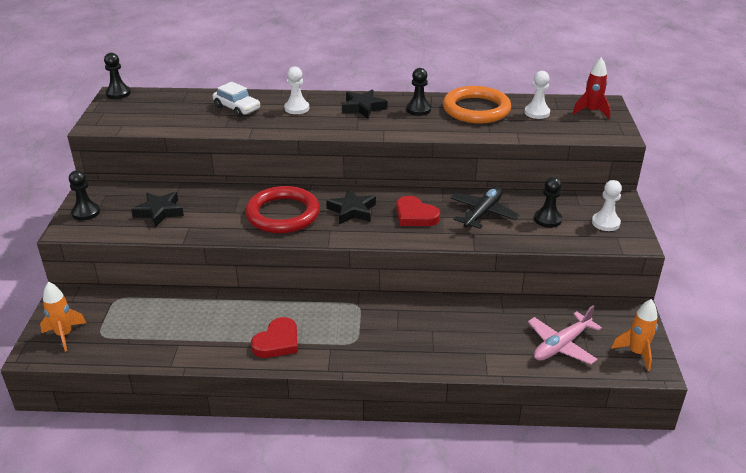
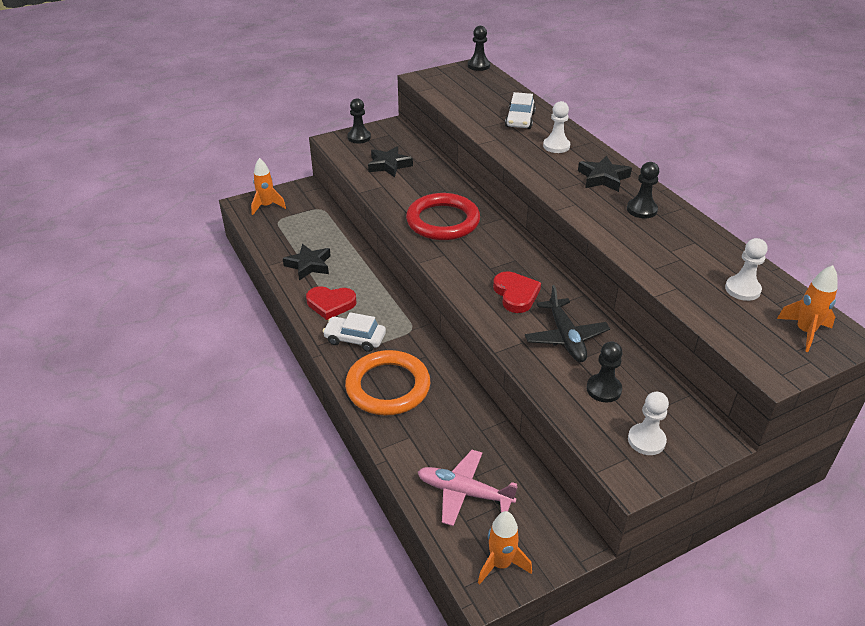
camera: 60 degrees right, 5 degrees up
(341, 343) = (355, 339): none -> white car
(352, 211) = (485, 255): black star -> black star (309, 265)
(415, 215) = (516, 294): red heart -> red heart turned 150 degrees clockwise
(476, 109) = (692, 245): orange ring -> orange ring (388, 387)
(483, 213) = (566, 337): black plane -> black plane turned 75 degrees clockwise
(591, 112) = (805, 332): red rocket -> orange rocket

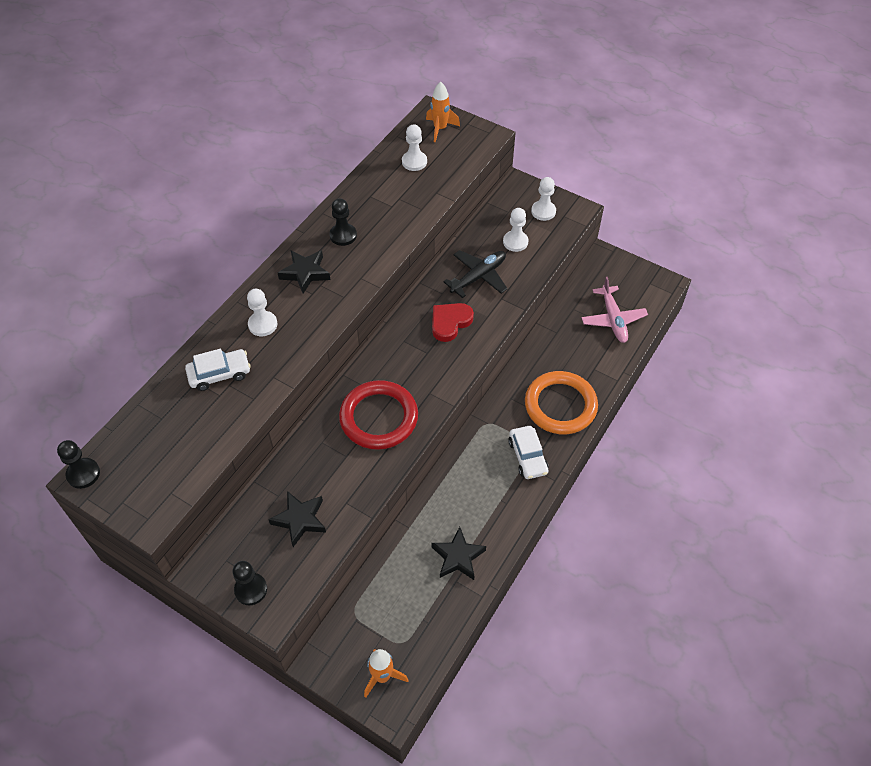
camera: 120 degrees left, 15 degrees up
(331, 304) = (499, 501): red heart -> none
(501, 564) = (645, 283): orange rocket -> none
(603, 389) = (515, 242): black pawn -> white pawn

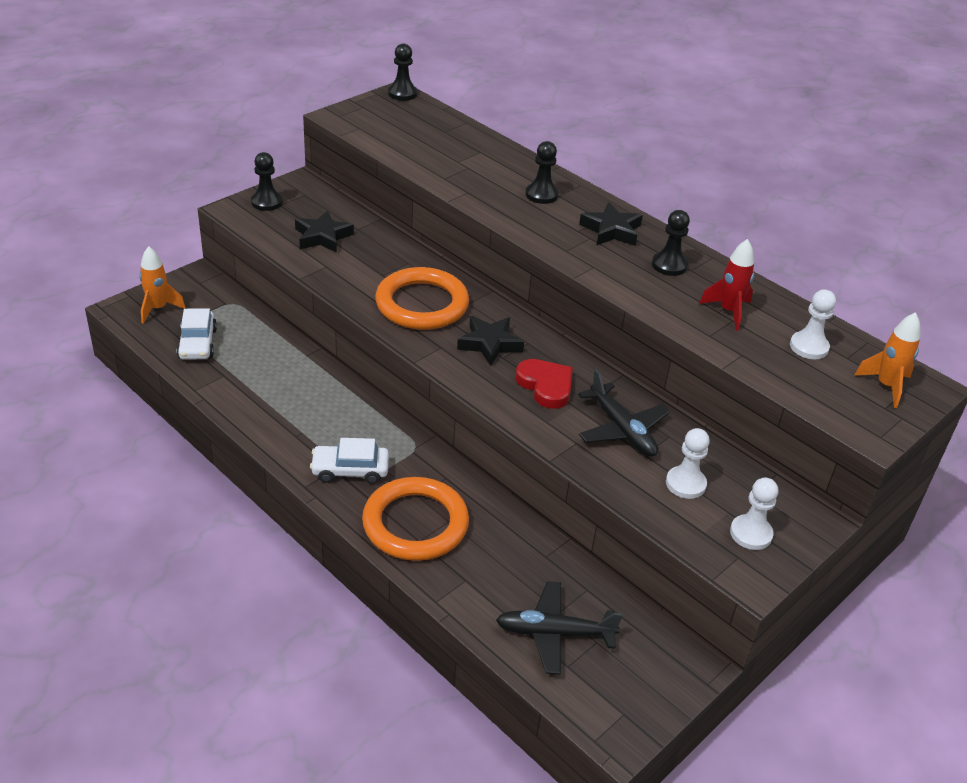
camera: 100 degrees right, 15 degrees down
(219, 374) = (484, 164): white car -> white car (197, 343)
(263, 324) = (541, 195): white pawn -> black pawn
(379, 418) = (422, 304): red ring -> orange ring
(390, 201) = (728, 311): none -> red rocket
(458, 557) = (250, 382): black star -> black star (489, 344)
(613, 319) = (554, 633): pink plane -> black plane

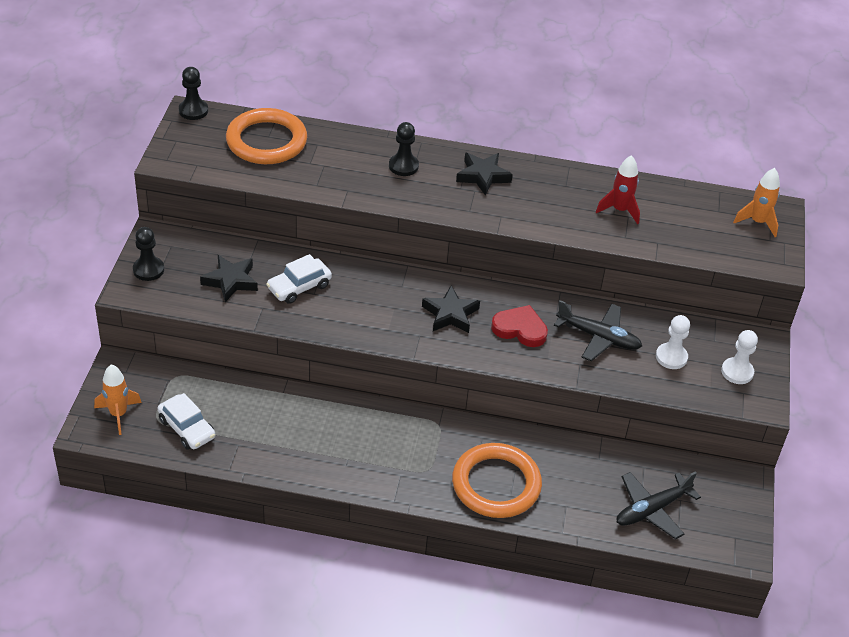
camera: 35 degrees left, 5 degrees up
(350, 470) = (412, 469): white car -> white car (299, 287)
(422, 304) = (369, 305): orange ring -> orange ring (266, 141)
(669, 265) = (548, 189): black pawn -> none
(809, 347) = (690, 214): white pawn -> none

